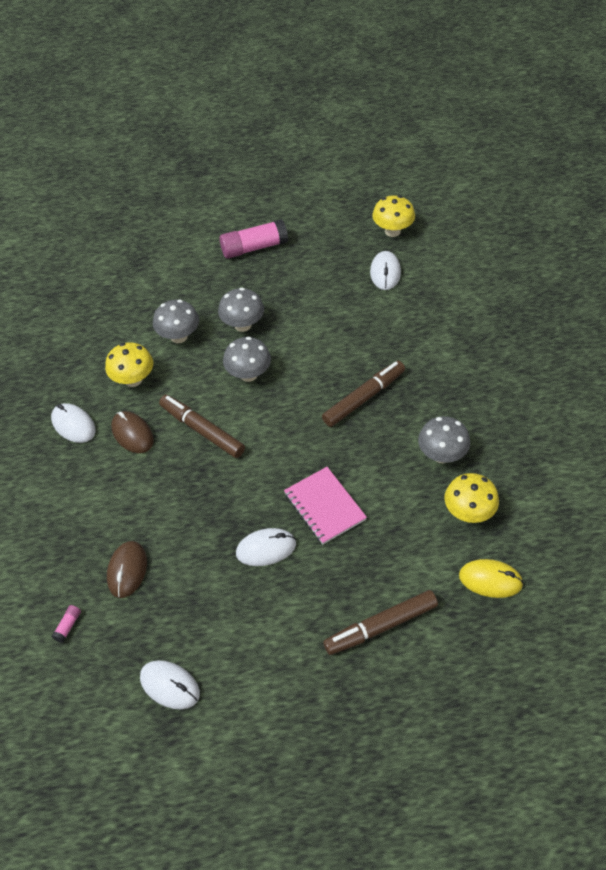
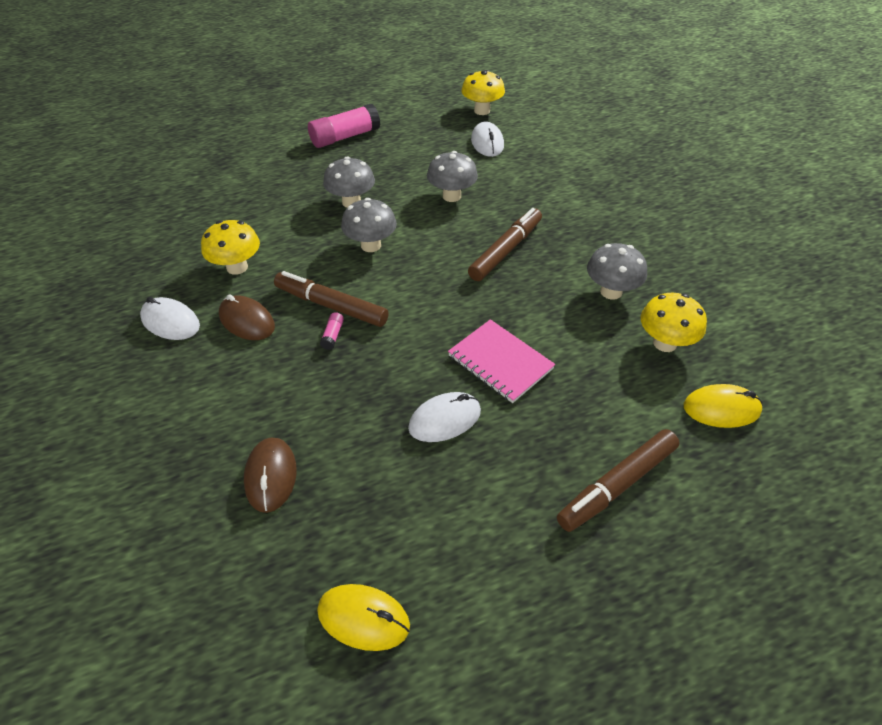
camera: 15 degrees left, 5 degrees down
(68, 626) = (199, 564): pink glue stick -> pink glue stick (333, 335)
(170, 685) = (363, 618): white mouse -> yellow mouse
(179, 336) = (282, 220): grey mushroom -> grey mushroom (452, 196)

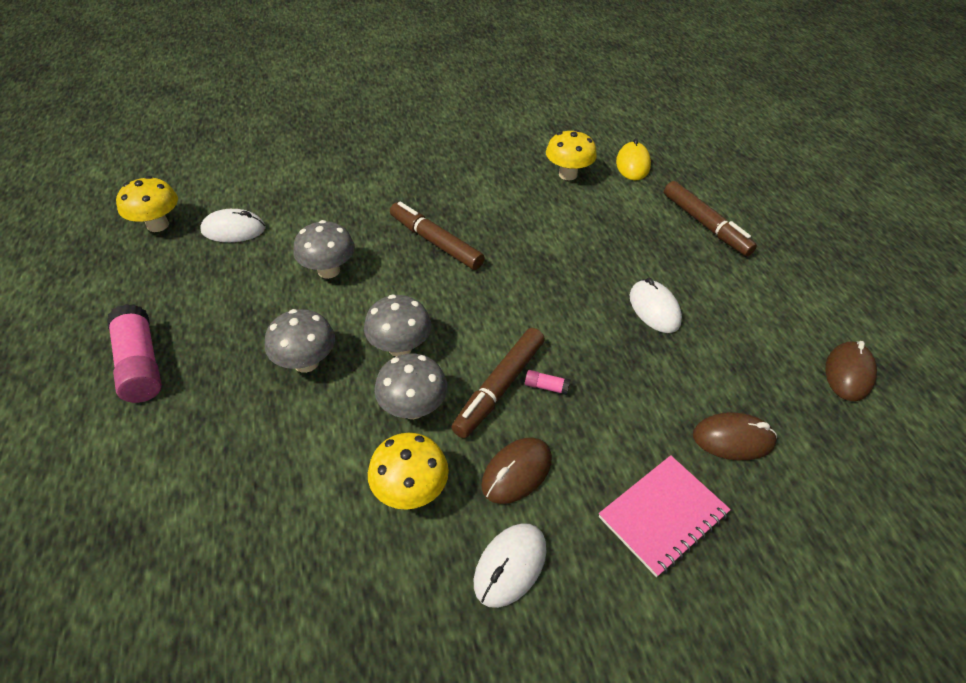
camera: 85 degrees left, 0 degrees up
(363, 618) = (848, 373): yellow mouse -> brown mouse
(500, 362) = (587, 266): pink notebook -> pink notebook (663, 515)
(611, 291) = (505, 189): grey mushroom -> grey mushroom (413, 408)

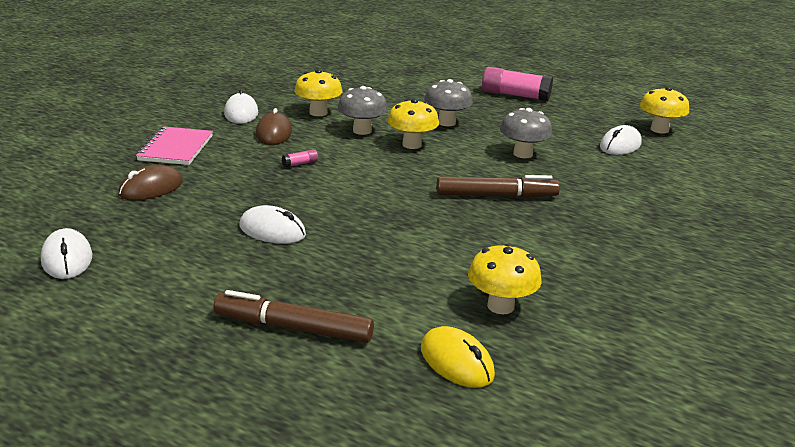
camera: 135 degrees right, 20 degrees down
(400, 347) = (412, 145): grey mushroom -> yellow mushroom
(499, 387) = (328, 153): brown marker -> none
(848, 373) = (67, 259): brown mouse -> white mouse

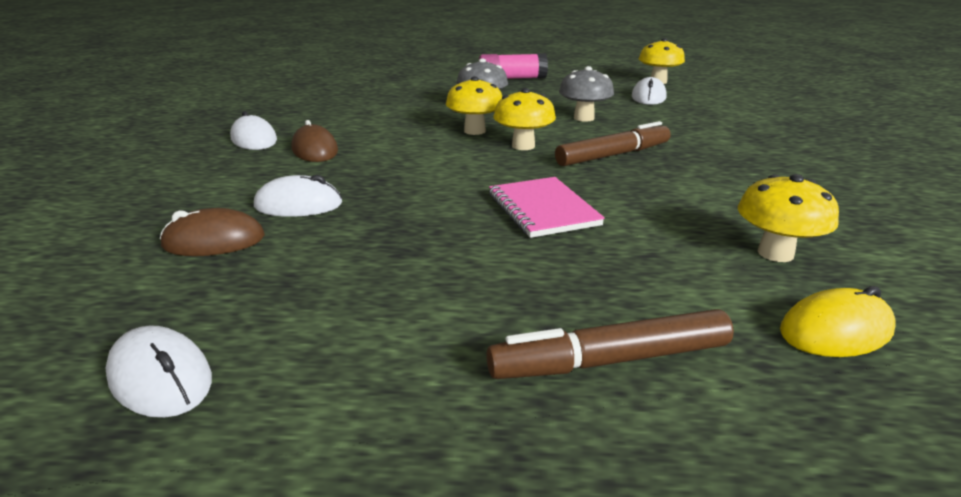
camera: 25 degrees left, 0 degrees up
(151, 188) = (214, 241): brown mouse -> brown mouse turned 60 degrees clockwise
(176, 148) = (205, 189): pink notebook -> pink notebook (542, 209)
(272, 231) = (433, 247): white mouse -> white mouse (298, 205)
(300, 164) = (380, 171): pink glue stick -> none
(318, 112) = (343, 123): yellow mushroom -> yellow mushroom (523, 146)
(362, 131) = (409, 129): grey mushroom -> none
(456, 362) = (835, 331): yellow mouse -> yellow mouse turned 45 degrees counterclockwise

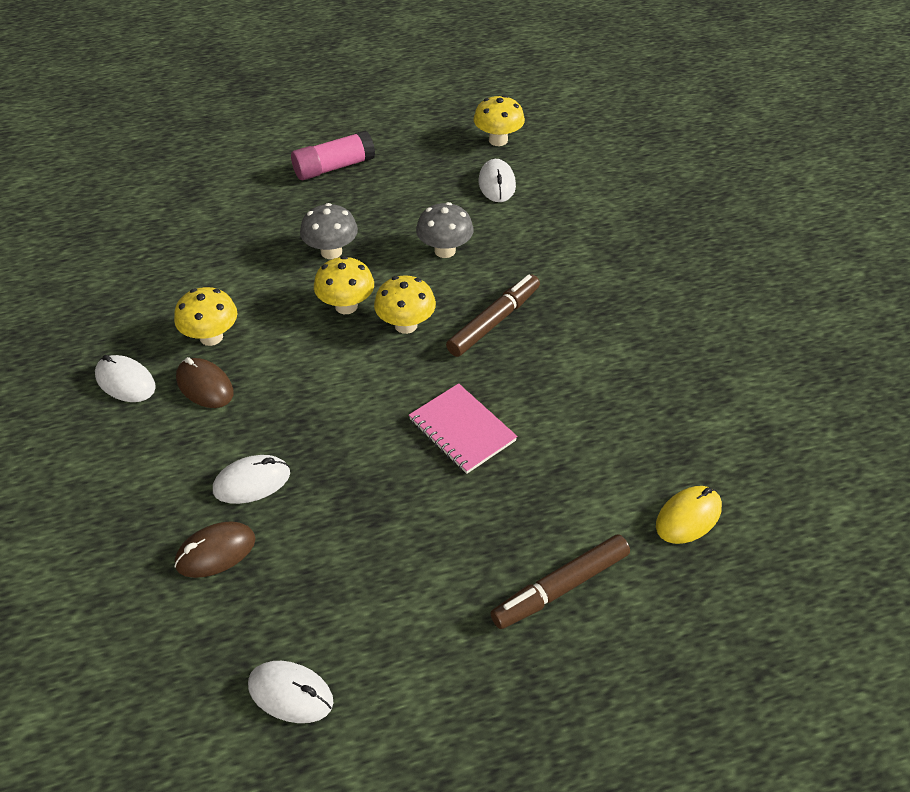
camera: 20 degrees left, 20 degrees up
(775, 253) = (646, 441): yellow mushroom -> yellow mushroom (211, 337)

